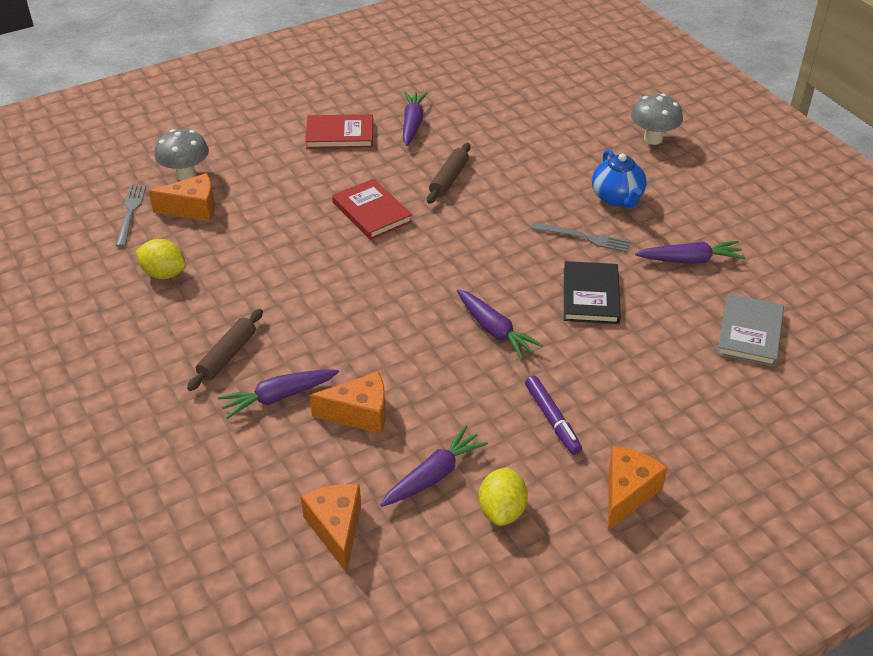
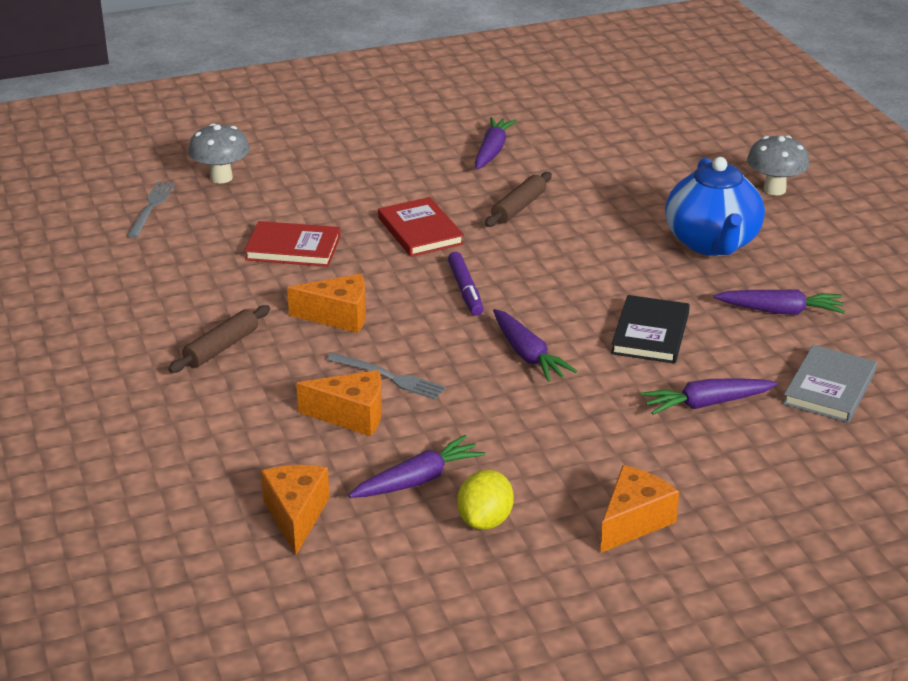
camera: 10 degrees right, 10 degrees down
(164, 273) = (173, 266): yellow lemon -> none
(193, 209) = (221, 210): orange cheese -> orange cheese (338, 316)
(278, 397) = (266, 391): purple carrot -> purple carrot (706, 404)
(340, 135) = (405, 154): red book -> red book (293, 248)
(552, 419) = (568, 444): purple marker -> purple marker (465, 290)
(584, 238) = (660, 278): grey fork -> grey fork (389, 377)
(617, 198) = (712, 243): blue teapot -> blue teapot, size x1.52

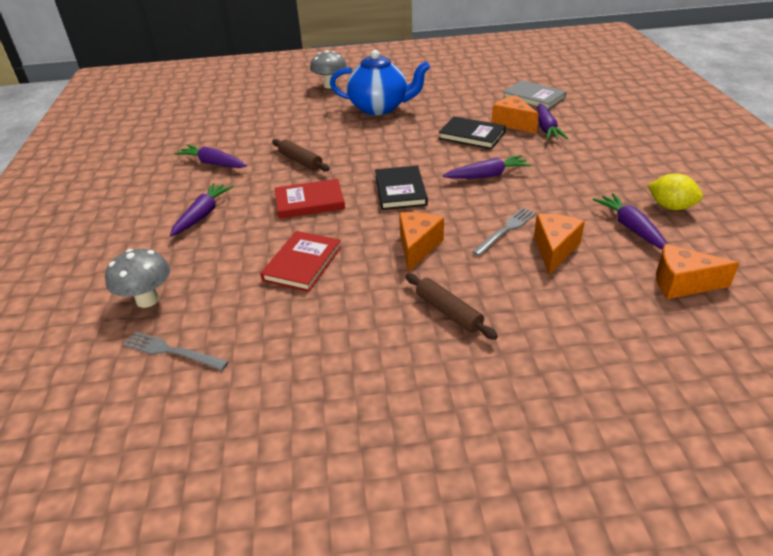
camera: 75 degrees left, 5 degrees up
(465, 290) = (400, 190): purple marker -> black book
(633, 521) = (661, 161): orange cheese -> orange cheese (513, 123)
(780, 311) = (458, 100): purple carrot -> purple carrot (203, 215)

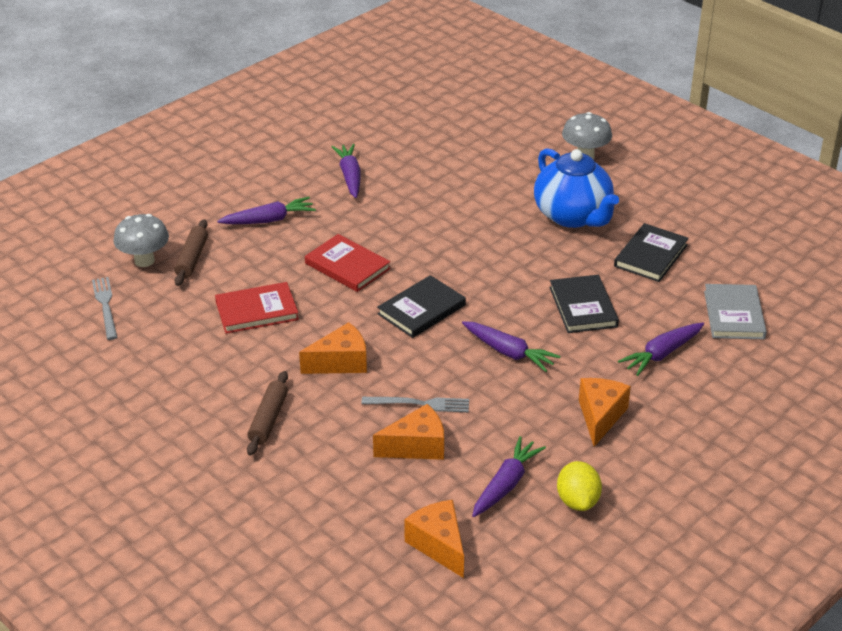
camera: 50 degrees right, 0 degrees up
(300, 161) = (408, 223): brown rolling pin -> brown rolling pin (192, 259)
(450, 100) = (651, 256): none -> black book
(513, 123) = (646, 324): orange cheese -> orange cheese (600, 416)

